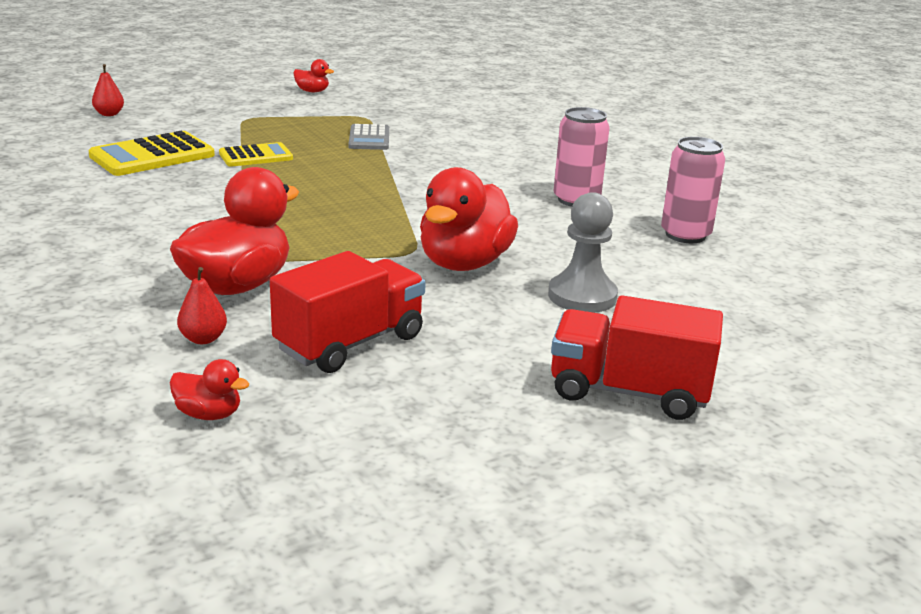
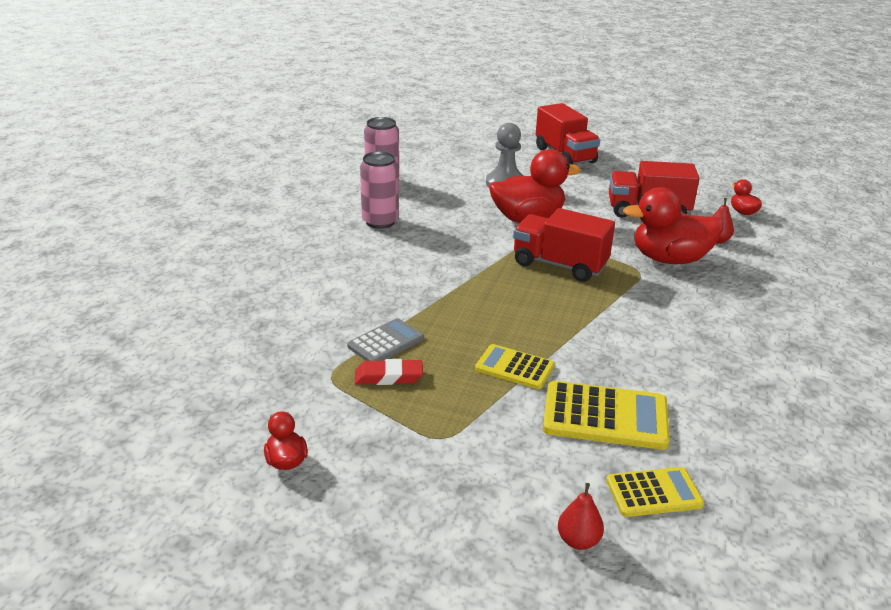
camera: 130 degrees left, 5 degrees up
(80, 138) = (653, 493): none -> yellow calculator
(330, 127) = (388, 377): none -> red eraser
(343, 231) = (559, 265): none -> red truck

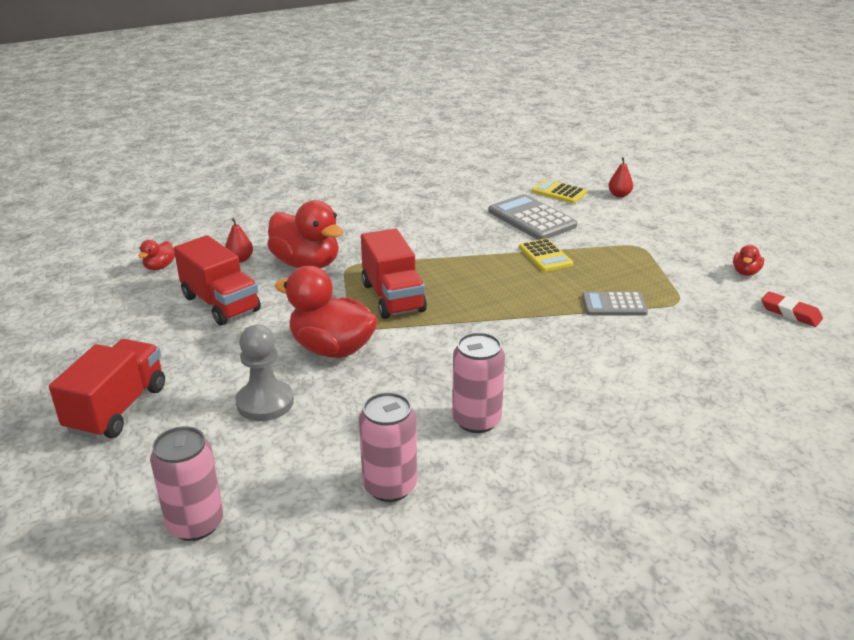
camera: 135 degrees left, 0 degrees up
(388, 377) = (636, 285): red eraser -> red eraser (790, 313)
(443, 144) = (195, 524): none -> pink can
(605, 416) = (531, 219): yellow calculator -> grey calculator

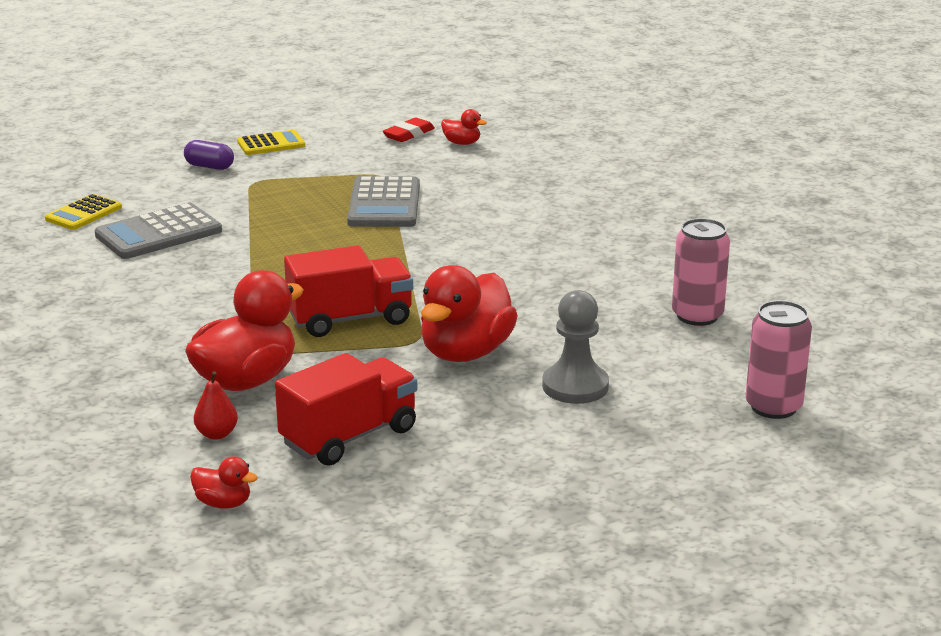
camera: 90 degrees left, 5 degrees down
(117, 409) = (597, 481): red truck -> none
(476, 420) = (593, 276): pink can -> none
(545, 256) = (264, 231): yellow calculator -> yellow calculator (271, 144)
(614, 305) = (384, 204): grey calculator -> grey calculator, size x1.59
(619, 195) = (110, 181): red pear -> none
(662, 227) = (209, 167): none -> purple capsule
(745, 272) = (326, 141): red duck -> red duck (462, 143)

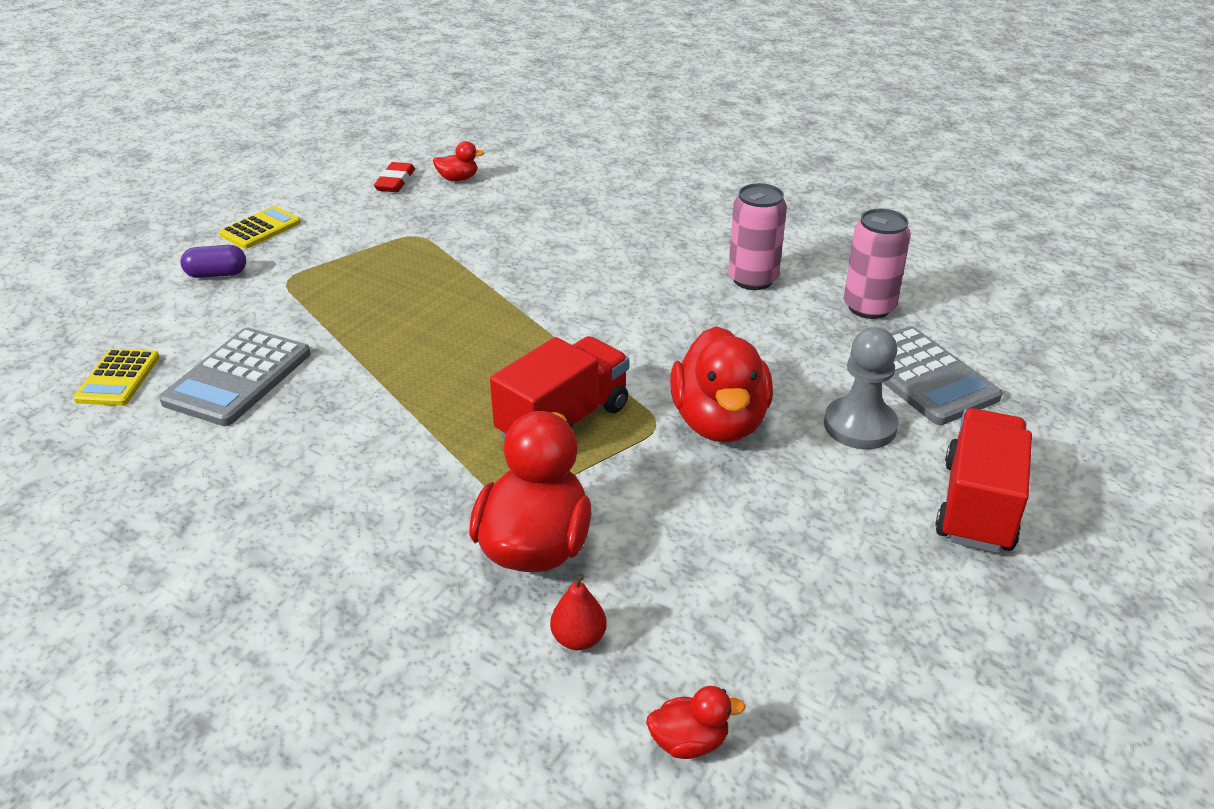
camera: 30 degrees left, 10 degrees up
(349, 437) = (722, 580): red truck -> red truck (977, 506)
(384, 204) = (453, 268): grey calculator -> grey calculator (923, 377)
(773, 407) = (1040, 386): pink can -> pink can (753, 279)

